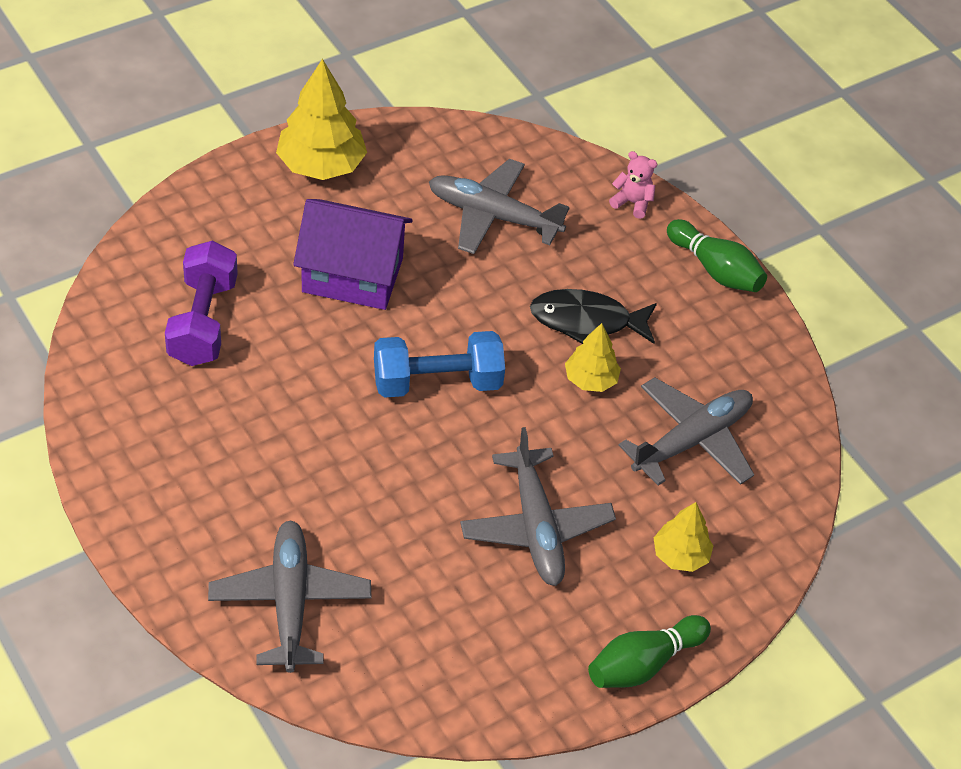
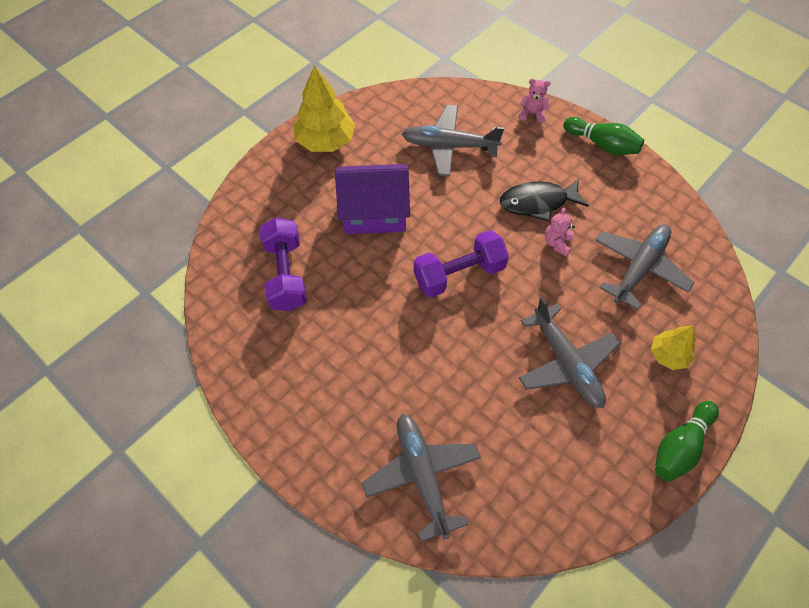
camera: 10 degrees left, 10 degrees up
(437, 382) = (459, 274): blue dumbbell -> purple dumbbell
(590, 379) = (557, 243): yellow tree -> pink teddy bear

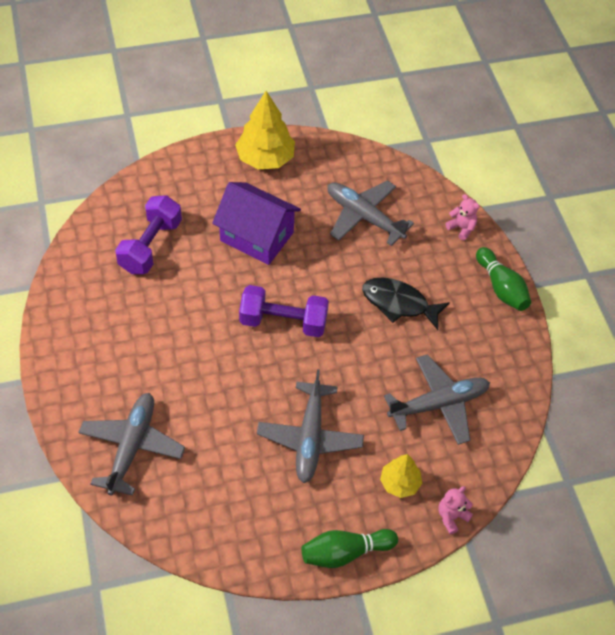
camera: 30 degrees right, 5 degrees down
(557, 243) = (386, 344): pink teddy bear -> pink teddy bear (451, 516)

